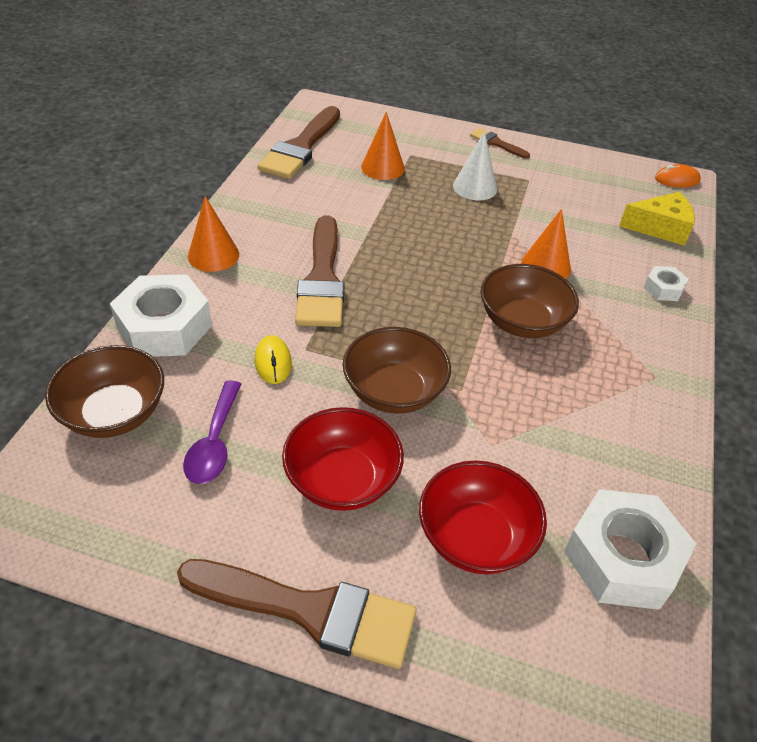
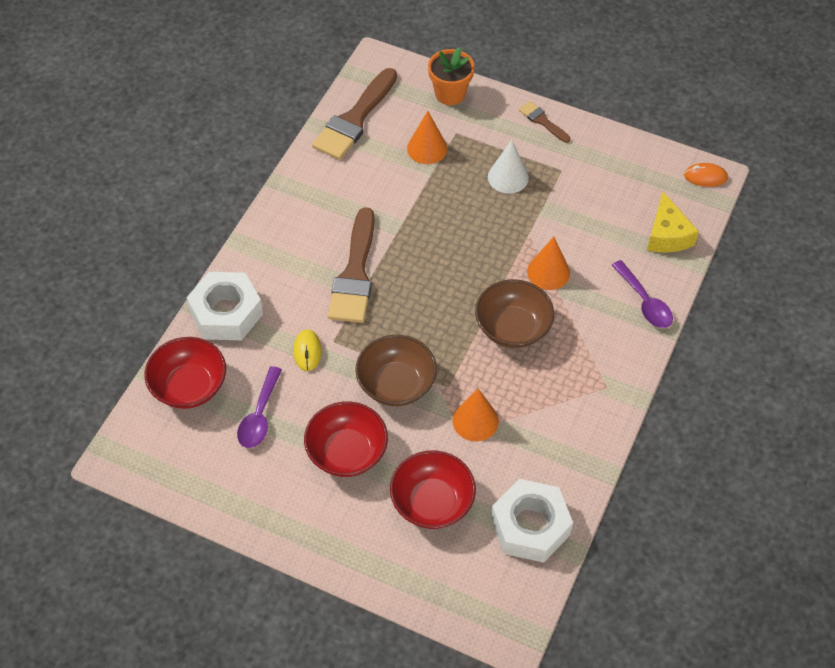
camera: 10 degrees right, 10 degrees up
(114, 413) = (189, 386): brown bowl -> red bowl
(213, 255) = (267, 243): orange cone -> orange cone (475, 421)
(309, 611) = (313, 540): brown brush -> none
(397, 126) = (450, 94): none -> orange flower pot
(660, 228) = (667, 235): yellow cheese -> yellow cheese turned 75 degrees clockwise
(663, 288) = (645, 302): white nut -> purple spoon

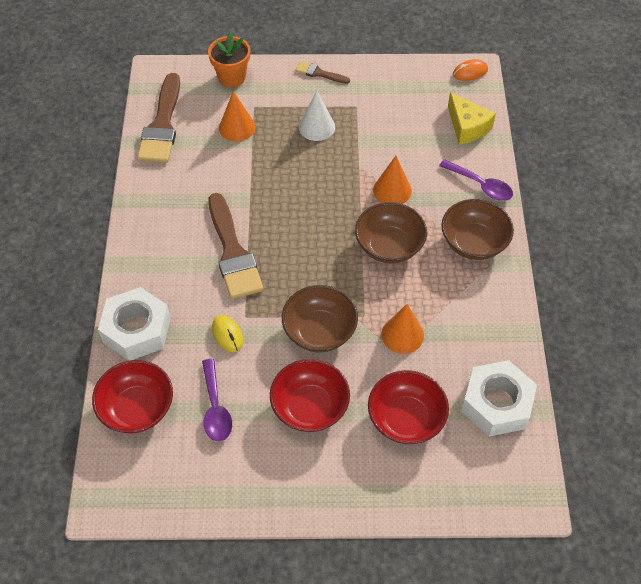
camera: 25 degrees left, 0 degrees up
(602, 358) = (473, 243): none -> brown bowl

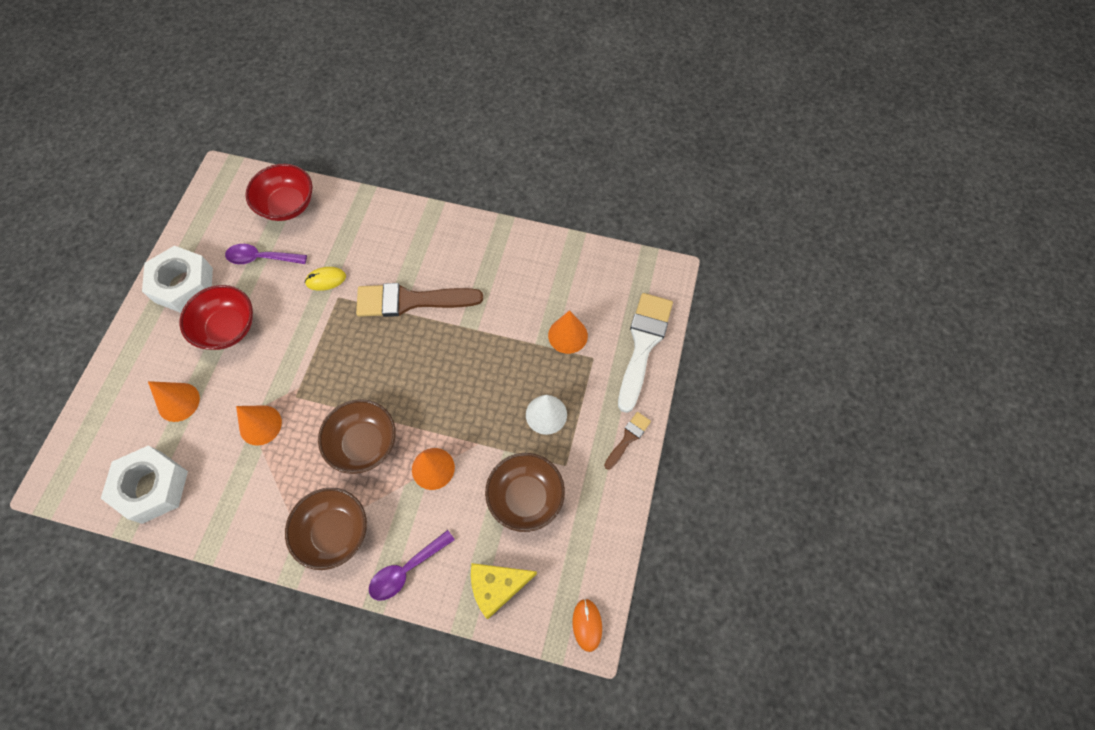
camera: 105 degrees right, 10 degrees up
(137, 330) = (360, 214): white nut -> white nut (183, 285)
(162, 125) = (590, 268): brown brush -> none
(232, 77) = (643, 345): orange flower pot -> white brush
(319, 331) = (296, 354): brown bowl -> brown bowl (525, 497)
(406, 419) = (178, 402): red bowl -> orange cone

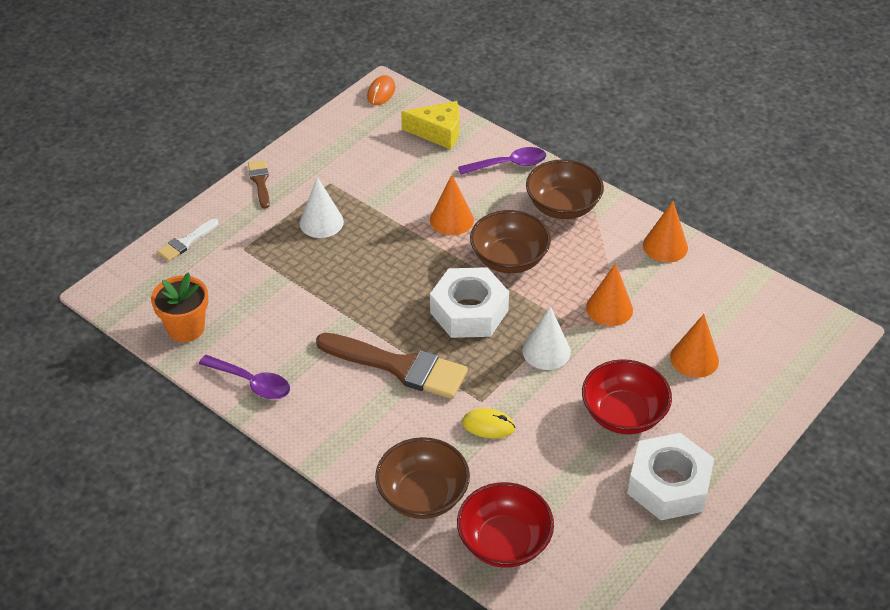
camera: 155 degrees left, 20 degrees down
(152, 487) = (732, 294): white nut -> white nut (469, 311)
(261, 258) = (561, 482): purple spoon -> purple spoon (252, 383)
(302, 360) = (546, 351): none -> white cone
(525, 497) = (380, 174): brown bowl -> brown bowl (422, 495)
(567, 335) = (253, 275): orange cone -> orange cone (665, 246)
(586, 269) = (186, 328): none -> orange flower pot
(628, 438) = (260, 182): brown brush -> brown brush turned 105 degrees clockwise
(643, 345) = (186, 242): white brush -> white brush, size x0.49

